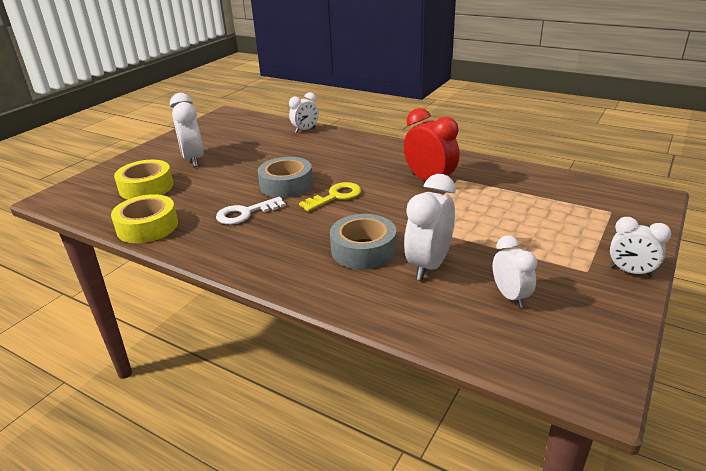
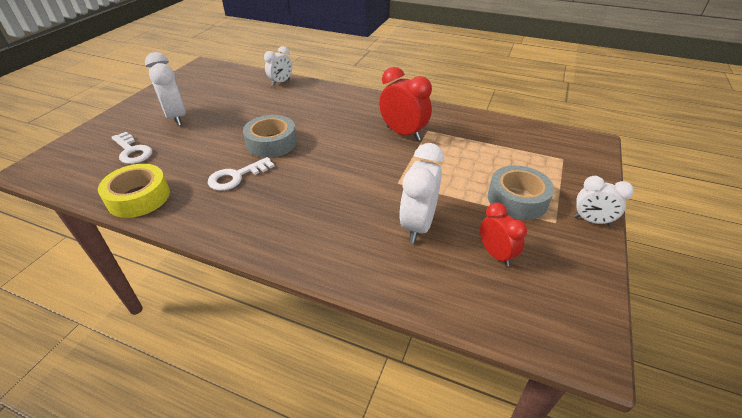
camera: 10 degrees left, 10 degrees up
(146, 187) = (132, 151): yellow tape -> white key
(336, 196) = (320, 154): yellow key -> none
(363, 250) = (355, 212): grey tape -> grey tape (517, 199)
(510, 296) = (496, 254): white clock -> red clock

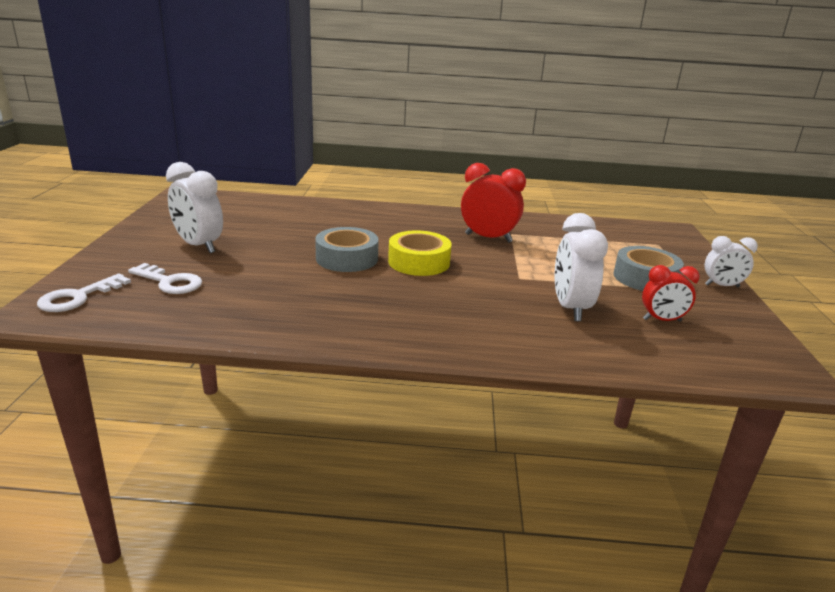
camera: 20 degrees left, 15 degrees down
(139, 197) = (225, 323): yellow tape -> yellow tape (419, 262)
(236, 177) = (333, 291): white key -> white key (78, 297)
(281, 82) = (304, 204): white clock -> none
(496, 254) = (662, 320): red clock -> red clock turned 135 degrees clockwise

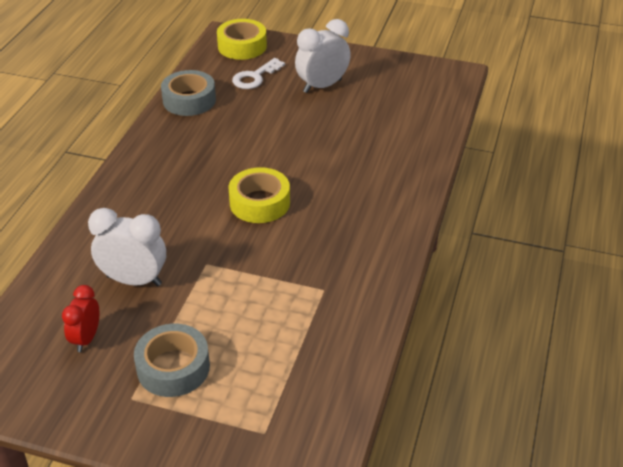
camera: 105 degrees right, 15 degrees up
(78, 297) = (242, 46): white key -> yellow tape
(347, 258) = (278, 160): grey tape -> grey tape (189, 100)
(488, 238) = (311, 266): red clock -> none
(722, 286) = (130, 434): white clock -> none

